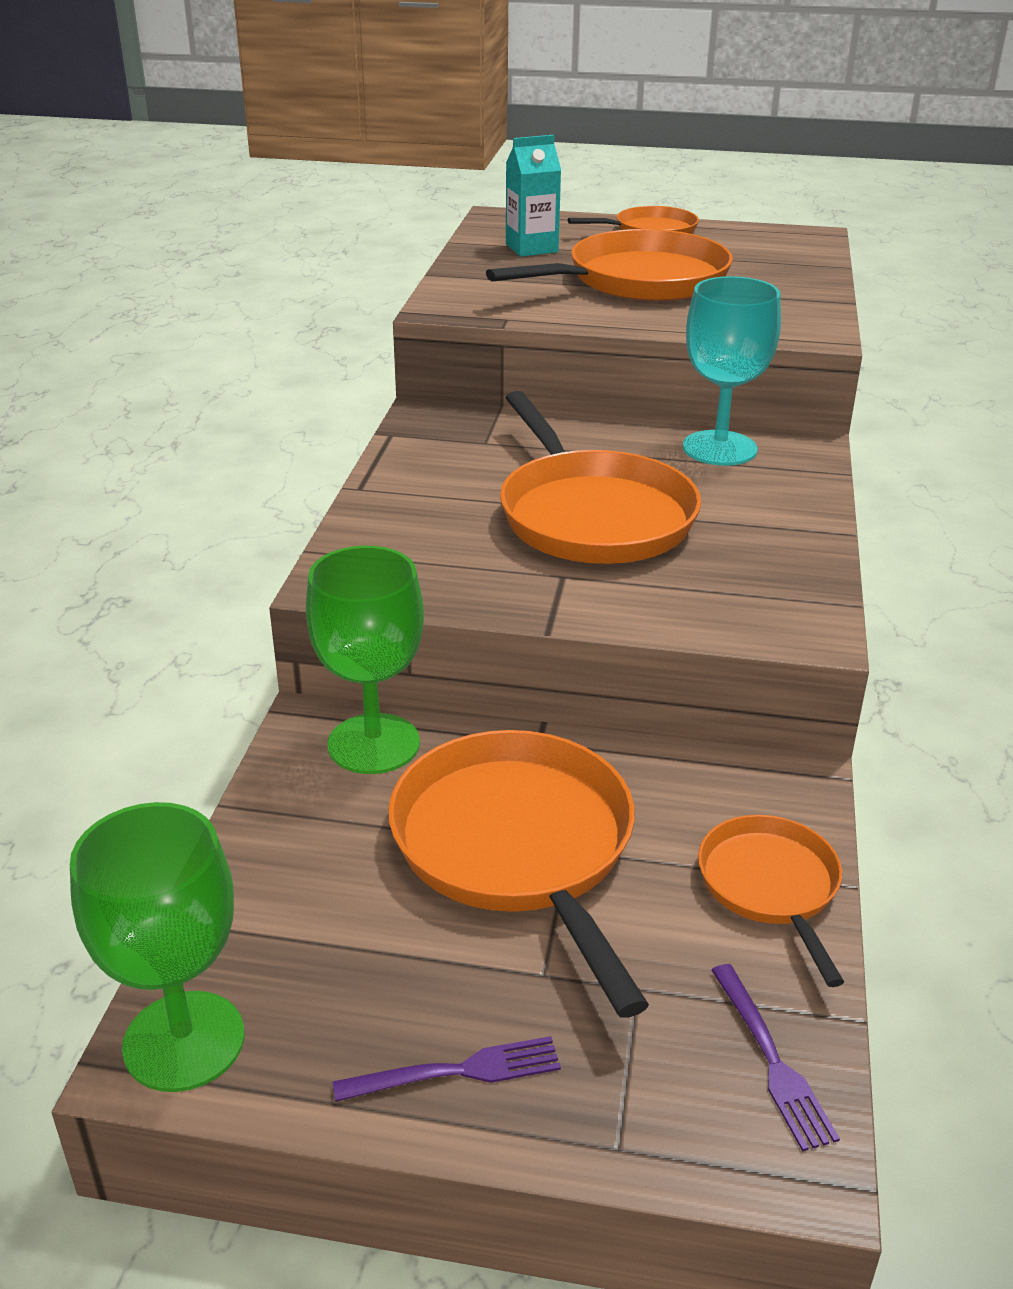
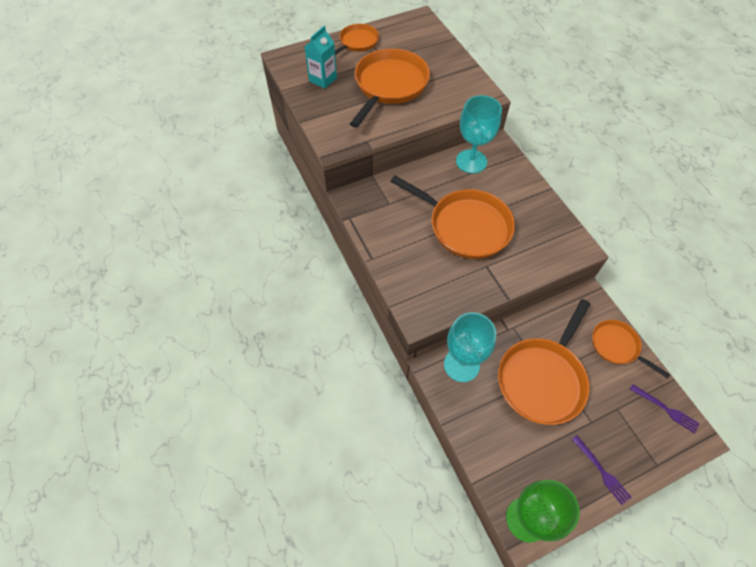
camera: 35 degrees left, 25 degrees up
(373, 744) = (461, 365): green goblet -> turquoise goblet
(459, 1071) = (602, 471): purple fork -> purple fork turned 105 degrees clockwise
(517, 847) = (542, 379): orange pan -> orange pan turned 90 degrees counterclockwise

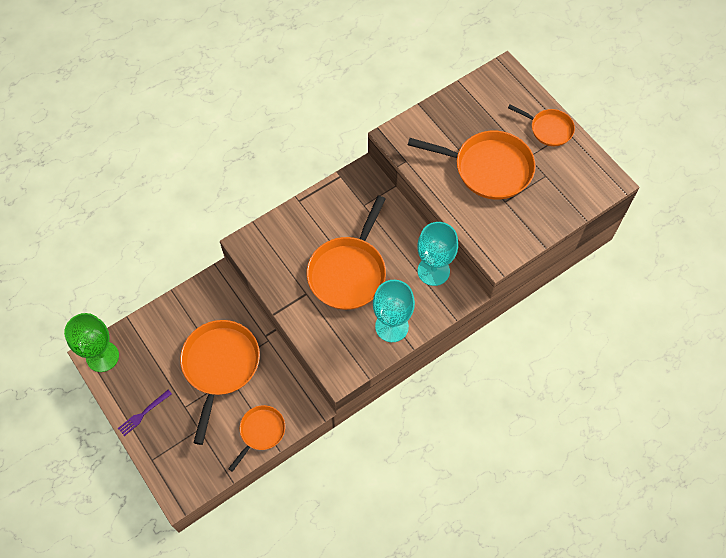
camera: 80 degrees right, 5 degrees up
(323, 79) = (482, 110): turquoise carton -> none
(461, 365) = (225, 300): turquoise goblet -> turquoise goblet (391, 326)
(542, 379) = (220, 366): orange pan -> orange pan turned 75 degrees clockwise
(666, 409) = (202, 472): purple fork -> none

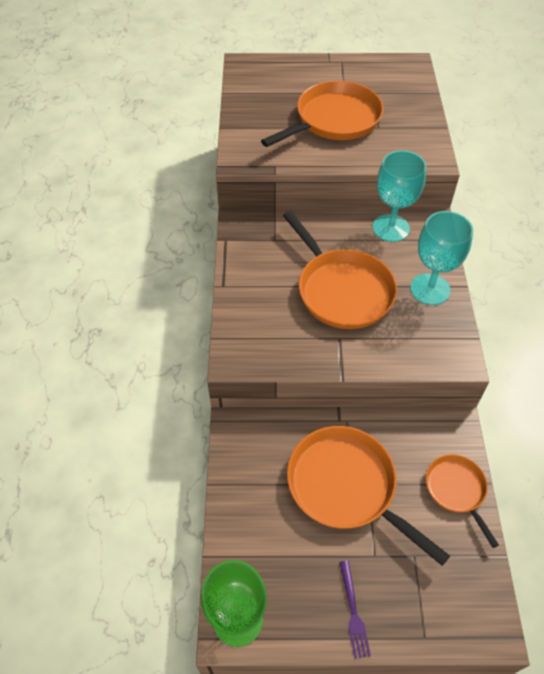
camera: 55 degrees left, 10 degrees down
(549, 129) = (328, 69): orange pan -> none

